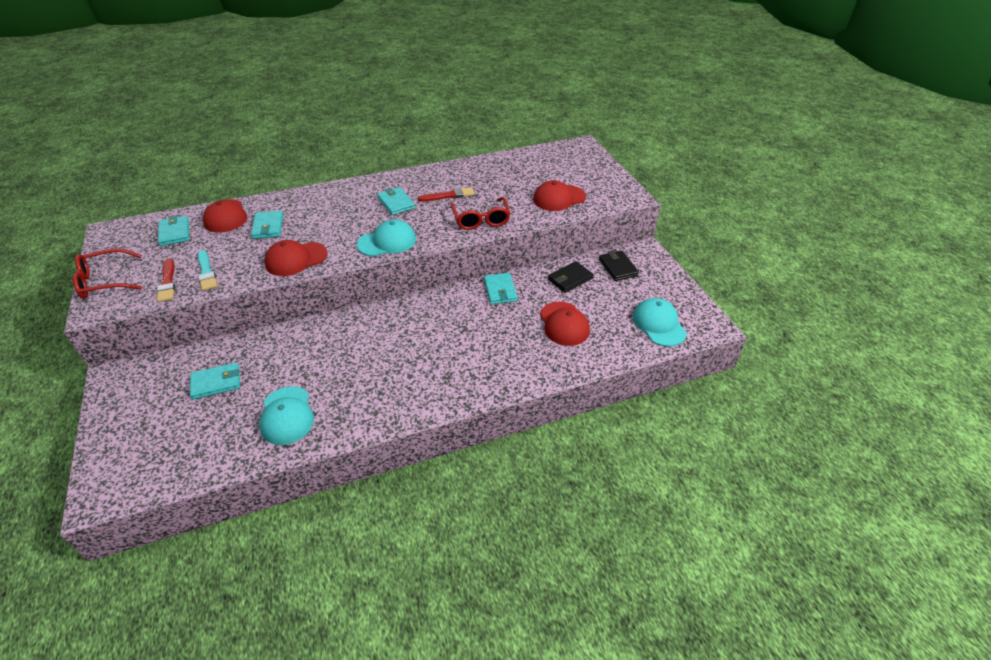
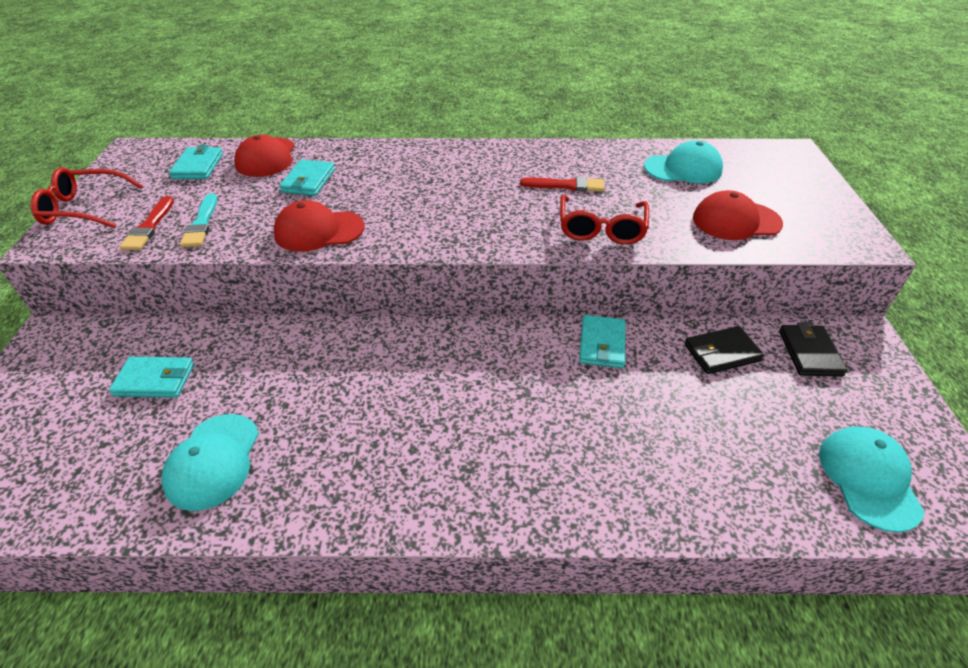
camera: 20 degrees right, 0 degrees up
(387, 242) = (451, 233): turquoise cap -> turquoise cap (683, 169)
(396, 203) = (487, 182): turquoise wallet -> none
(564, 324) = (691, 429): red cap -> none

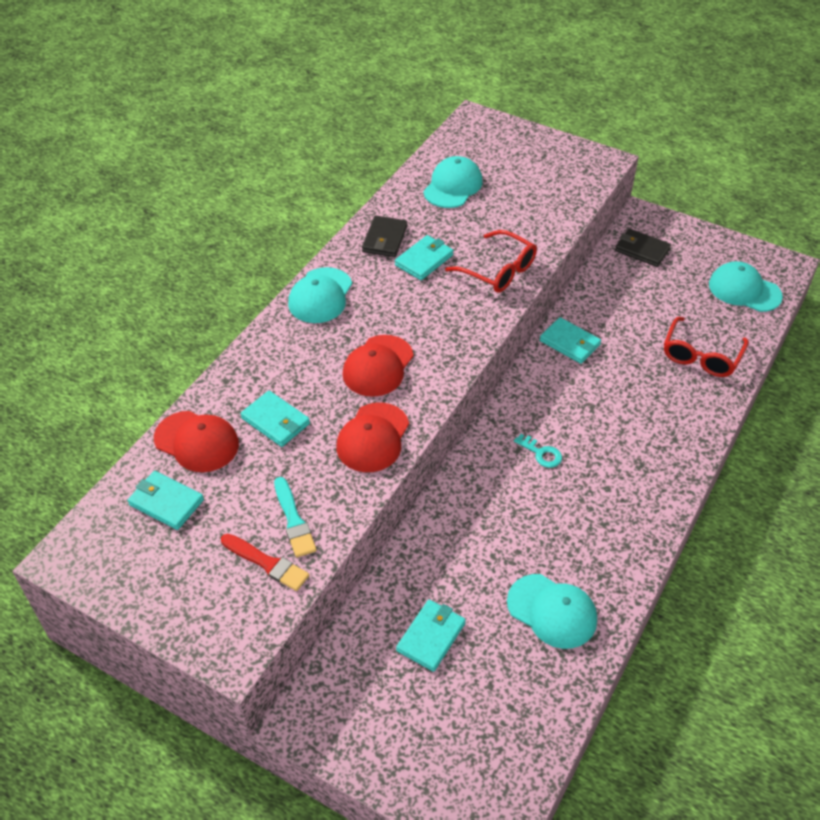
camera: 60 degrees left, 5 degrees up
(84, 209) = (182, 616): red glasses -> red glasses (701, 356)
(201, 223) = (294, 520): turquoise brush -> turquoise brush turned 45 degrees clockwise
(428, 376) = (541, 453): none -> turquoise key
(467, 154) = (320, 296): none -> turquoise cap
(566, 185) = (424, 260): red brush -> turquoise wallet
(721, 353) = (616, 289): black wallet -> black wallet (385, 239)
(736, 221) = (539, 200): red cap -> red cap (378, 366)

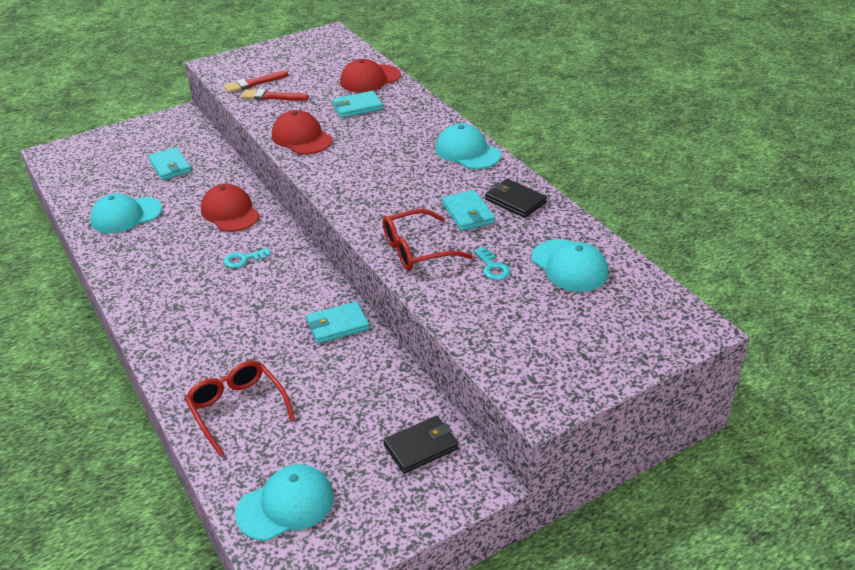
camera: 120 degrees right, 10 degrees down
(166, 502) = (333, 63): turquoise wallet -> none
(294, 520) = (272, 97): turquoise brush -> red brush
(378, 366) = (365, 157): red cap -> red cap (230, 212)
(486, 223) = (492, 267): none -> turquoise key

